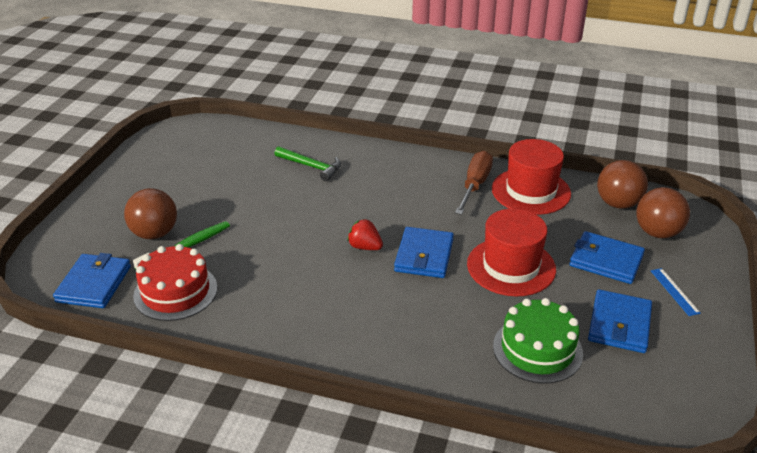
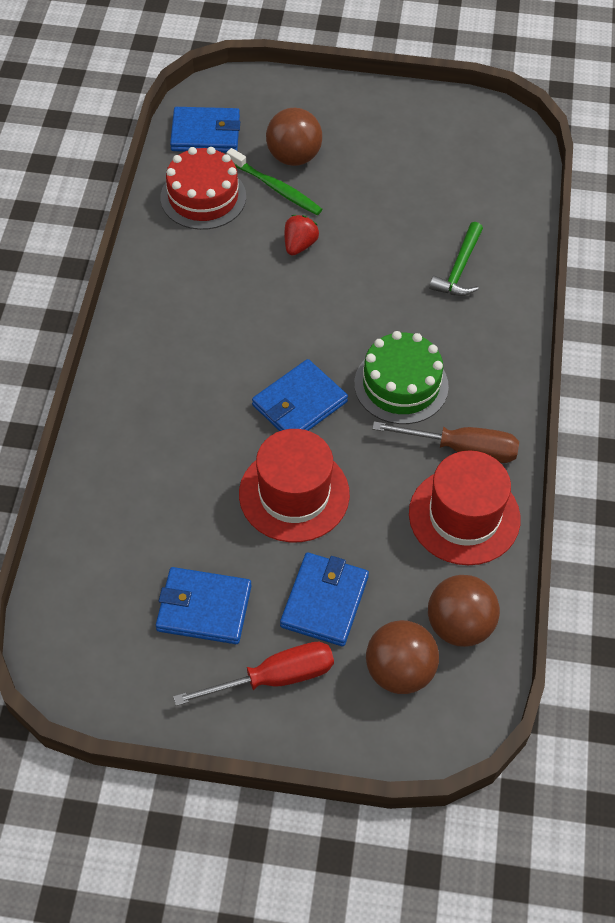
camera: 80 degrees right, 20 degrees up
(365, 247) = (305, 344): red strawberry -> red strawberry (299, 245)
(424, 255) = (299, 403): blue wallet -> blue wallet turned 45 degrees counterclockwise
(537, 349) = (153, 521): green cake -> green cake (401, 385)
(674, 291) = (274, 678): blue ruler -> red screwdriver

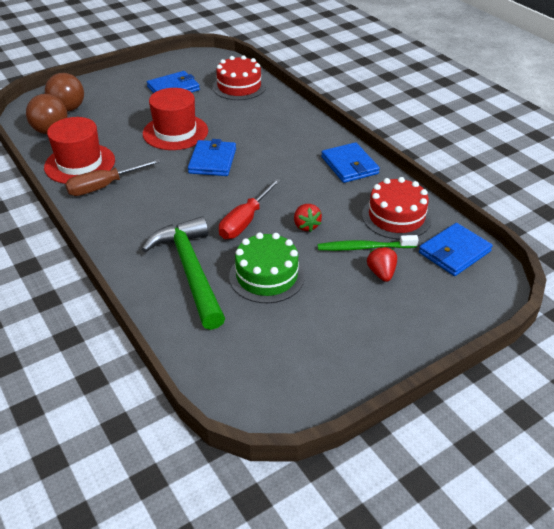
camera: 140 degrees right, 15 degrees down
(108, 538) = (239, 86): none -> red cake
(274, 678) = (122, 86): red screwdriver -> red screwdriver (245, 221)
(294, 157) = (381, 273): brown ball -> red strawberry
(324, 601) = (123, 111): blue wallet -> blue wallet (349, 165)
(401, 385) = (166, 195): green cake -> green cake (267, 276)
(459, 269) = (190, 271): green hammer -> green hammer, size x1.82

